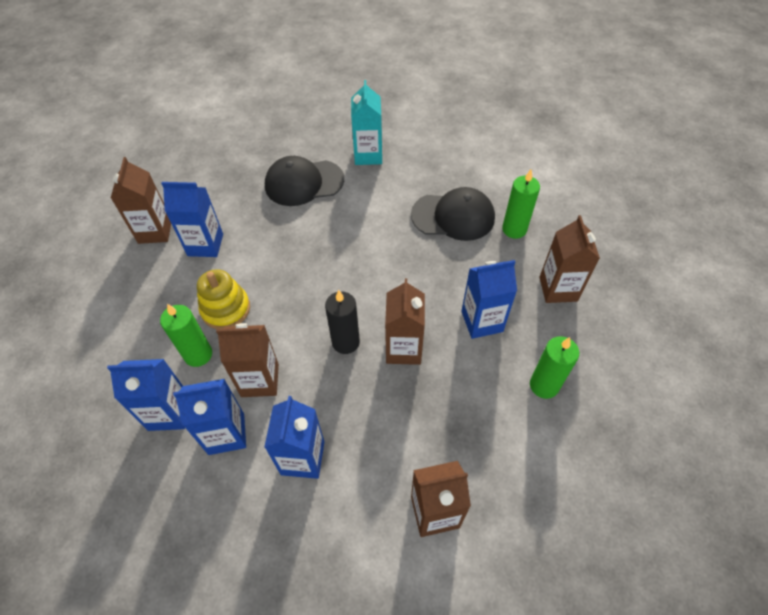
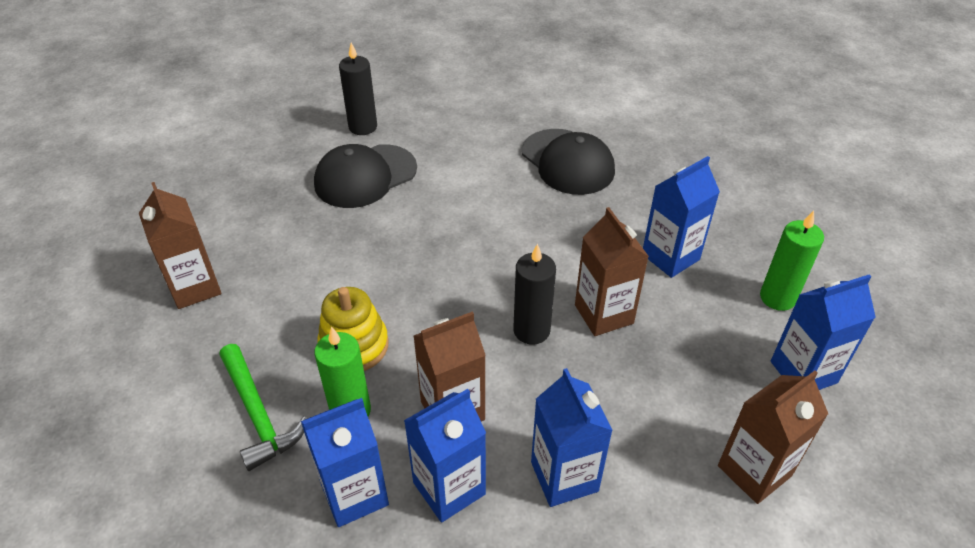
camera: 25 degrees left, 10 degrees down
(144, 334) = (258, 414): none -> green hammer
(205, 245) = (278, 282): blue carton -> blue carton (803, 372)
(324, 142) = (363, 127): none -> black candle
(368, 155) = (426, 126): turquoise carton -> none
(453, 216) = (567, 162): black cap -> black cap turned 75 degrees clockwise
(514, 229) = (642, 156): green candle -> none
(558, 289) = (726, 200): brown carton -> none

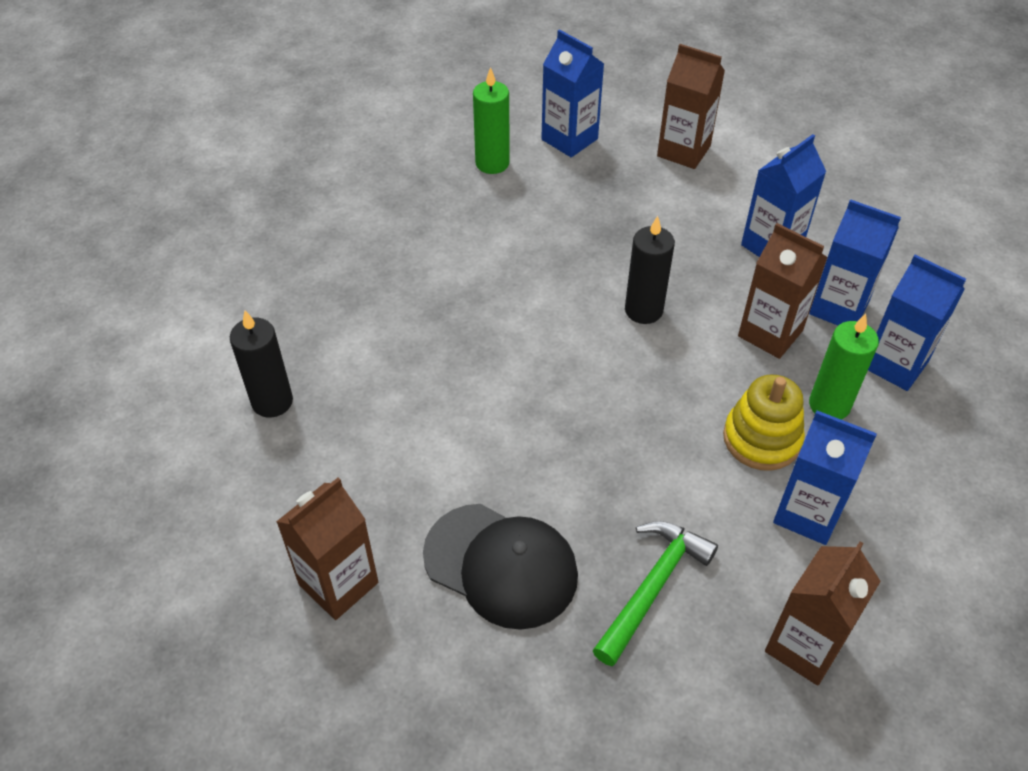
camera: 115 degrees left, 5 degrees up
(258, 414) = (891, 475): green hammer -> green hammer (652, 587)
(363, 127) = (391, 628): black candle -> black candle (272, 401)
(567, 162) = (363, 360): black cap -> none
(604, 314) = (588, 266): brown carton -> brown carton (338, 583)
(670, 257) = (480, 239): blue carton -> blue carton (807, 513)

